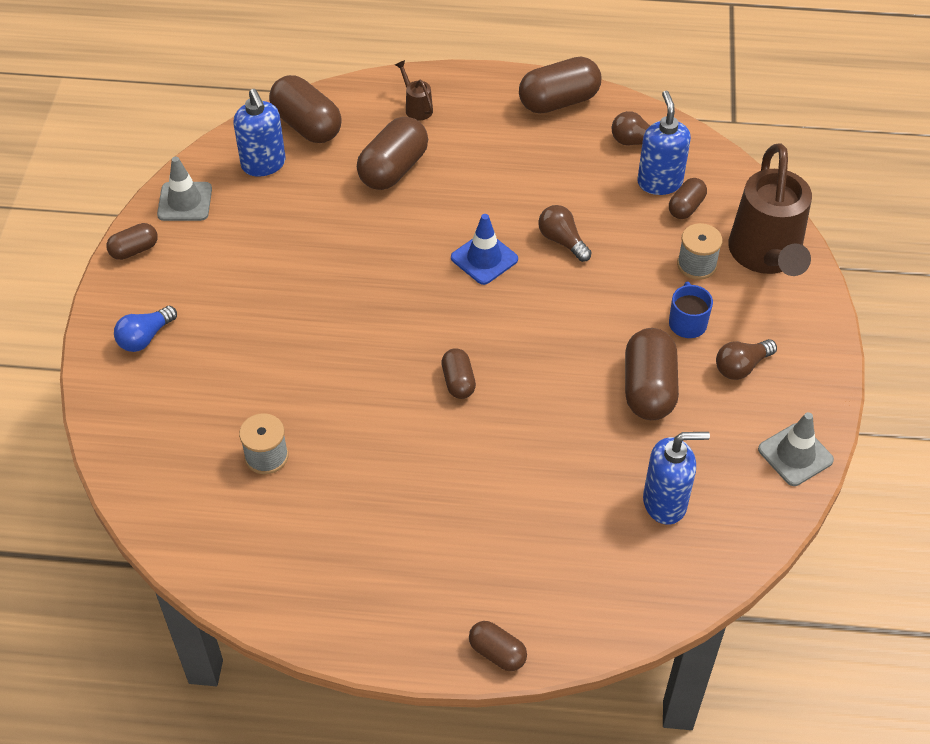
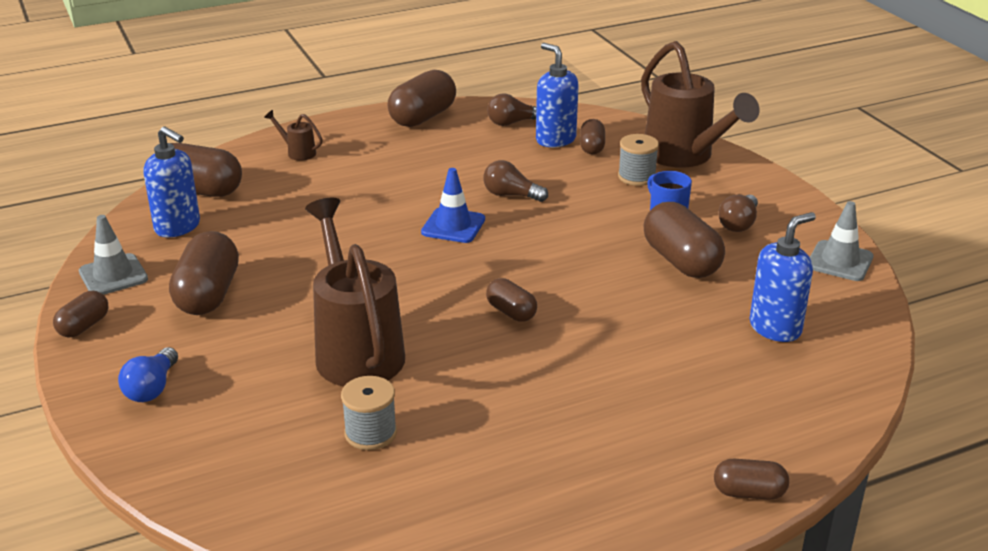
camera: 30 degrees left, 20 degrees down
(311, 367) = (356, 350): none -> brown watering can
(393, 169) = (312, 195): brown capsule -> brown capsule (208, 295)

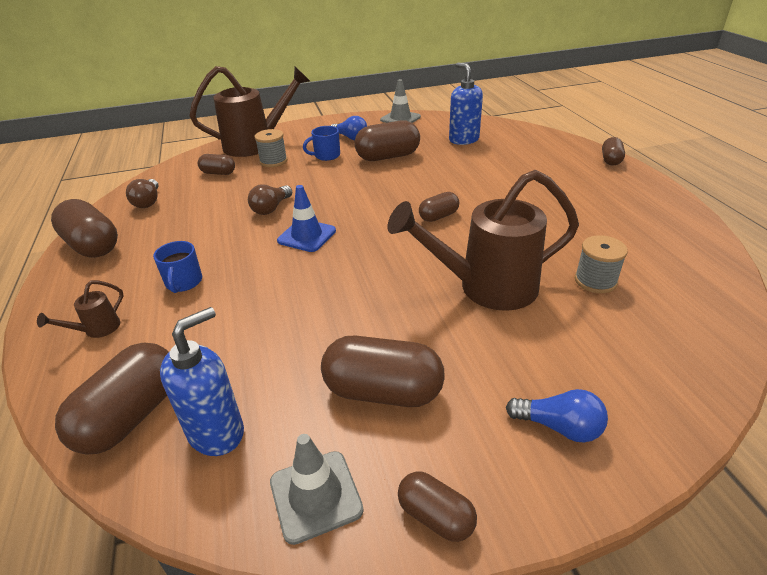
camera: 80 degrees left, 5 degrees up
(364, 174) = (183, 282): none -> blue mug
(555, 139) = (194, 186): blue soap dispenser -> none
(738, 224) = (350, 138): brown light bulb -> blue light bulb

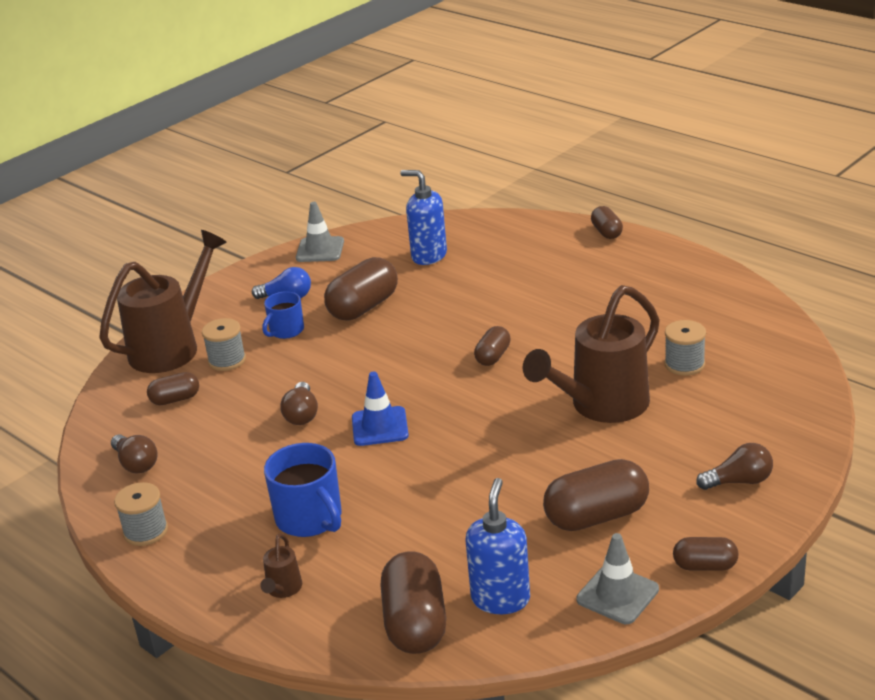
camera: 30 degrees left, 5 degrees down
(92, 246) = (146, 531): brown capsule -> grey spool
(183, 282) = (310, 518): blue mug -> blue mug, size x1.60
(559, 427) = (739, 481): blue light bulb -> brown light bulb

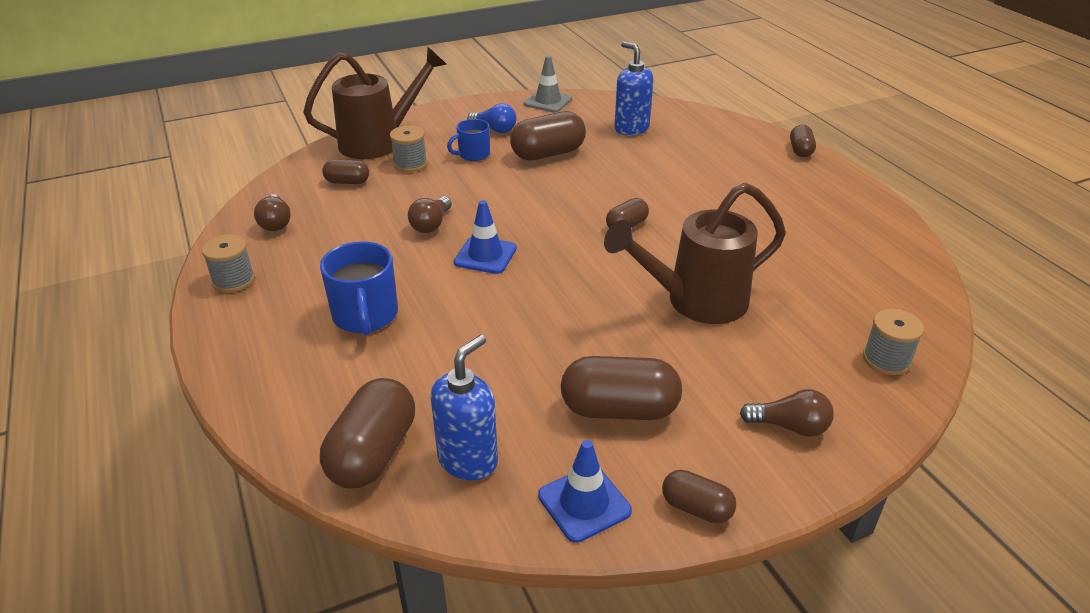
camera: 20 degrees right, 5 degrees up
(283, 589) = (291, 373): brown watering can -> none
(617, 594) = (584, 503): grey traffic cone -> blue traffic cone
(684, 364) = (803, 288): grey spool -> grey spool (886, 359)

